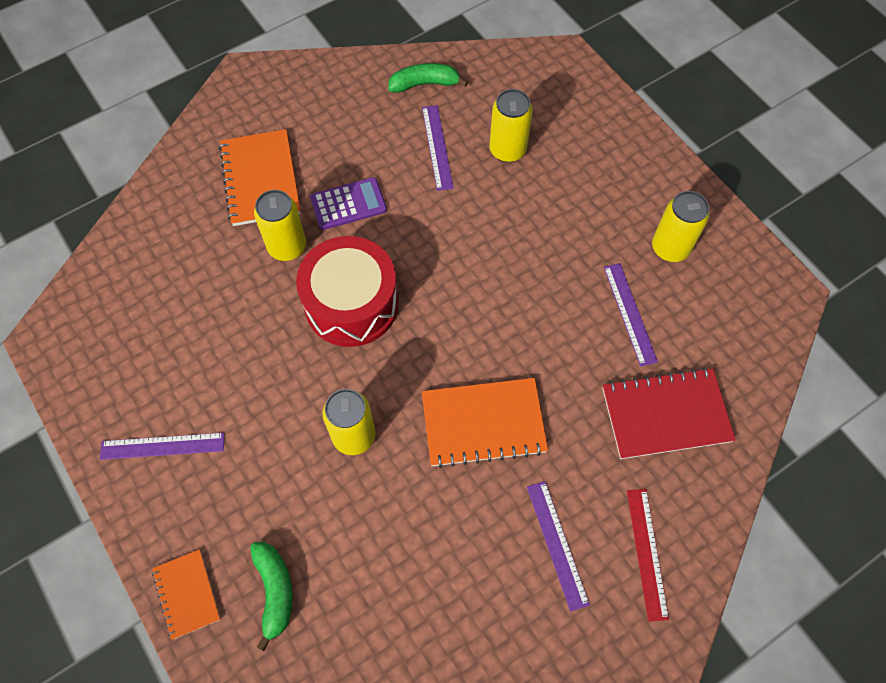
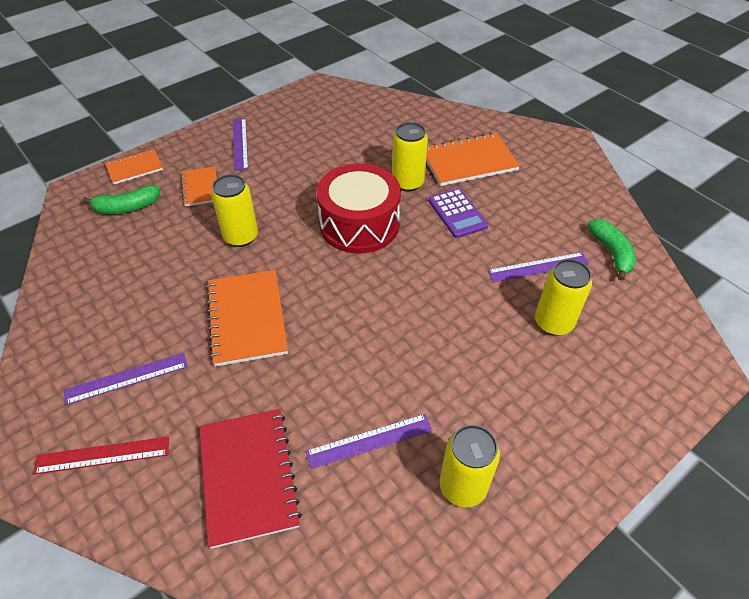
camera: 85 degrees right, 15 degrees down
(250, 493) = (200, 187): none -> orange notebook

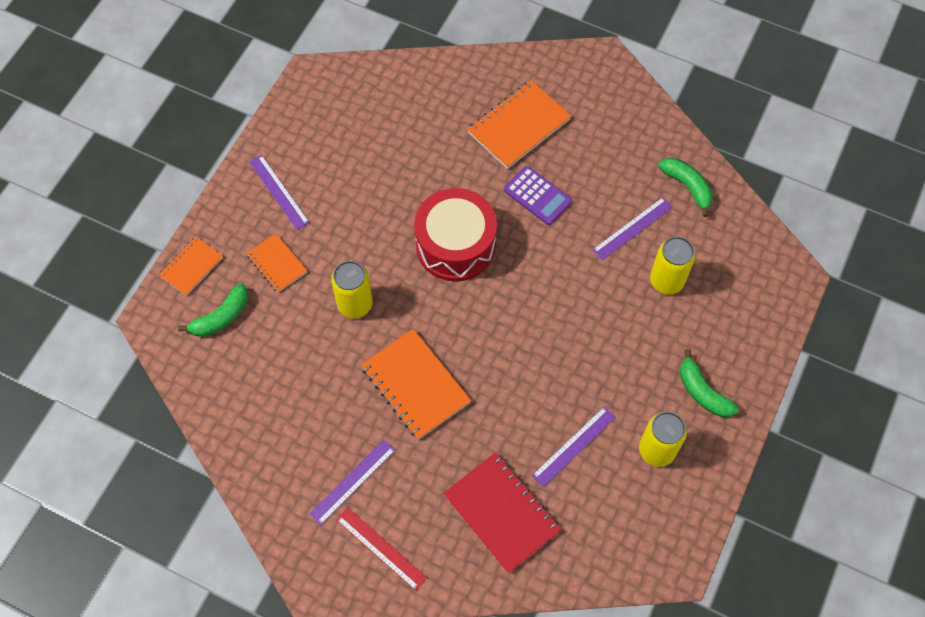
camera: 25 degrees left, 15 degrees up
(102, 455) = (381, 548): red ruler -> red ruler turned 75 degrees clockwise
(407, 183) = (474, 177): yellow can -> none
(547, 446) = (703, 392): none -> green banana

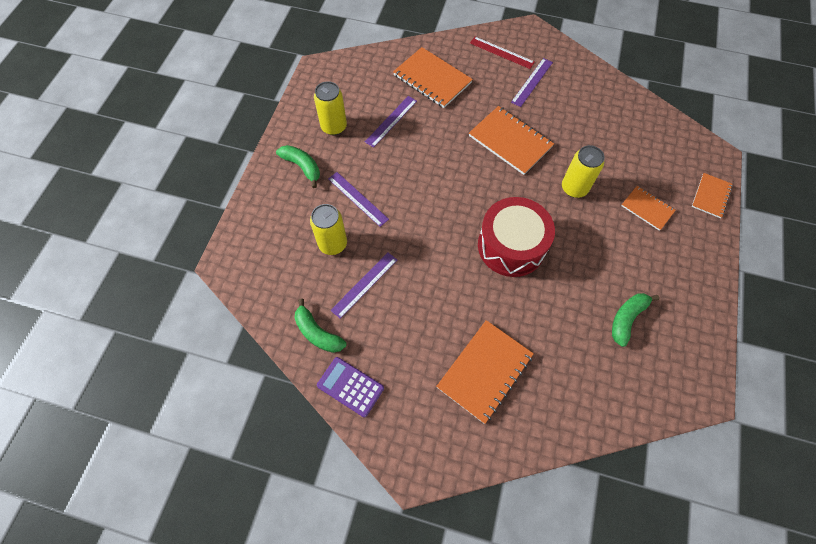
camera: 170 degrees right, 0 degrees up
(221, 317) = (668, 164): green banana -> green banana (627, 319)
(278, 192) = (675, 268): purple ruler -> purple ruler (358, 199)
(501, 513) = (432, 79): red notebook -> orange notebook
(537, 196) = (452, 301): purple calculator -> purple calculator (350, 386)

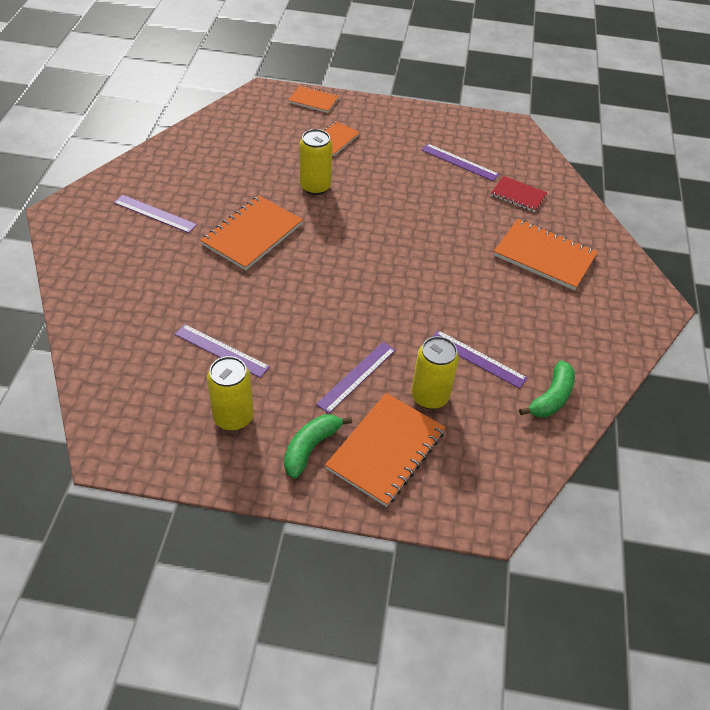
camera: 100 degrees left, 15 degrees down
(350, 386) = (600, 360): purple calculator -> none
(432, 79) = (143, 310): orange notebook -> orange notebook (386, 450)
(501, 52) = (98, 240): red ruler -> none
(511, 246) = (398, 236): red drum -> none
(577, 368) = (518, 195): none -> red notebook
(627, 319) = (459, 162): green banana -> purple ruler

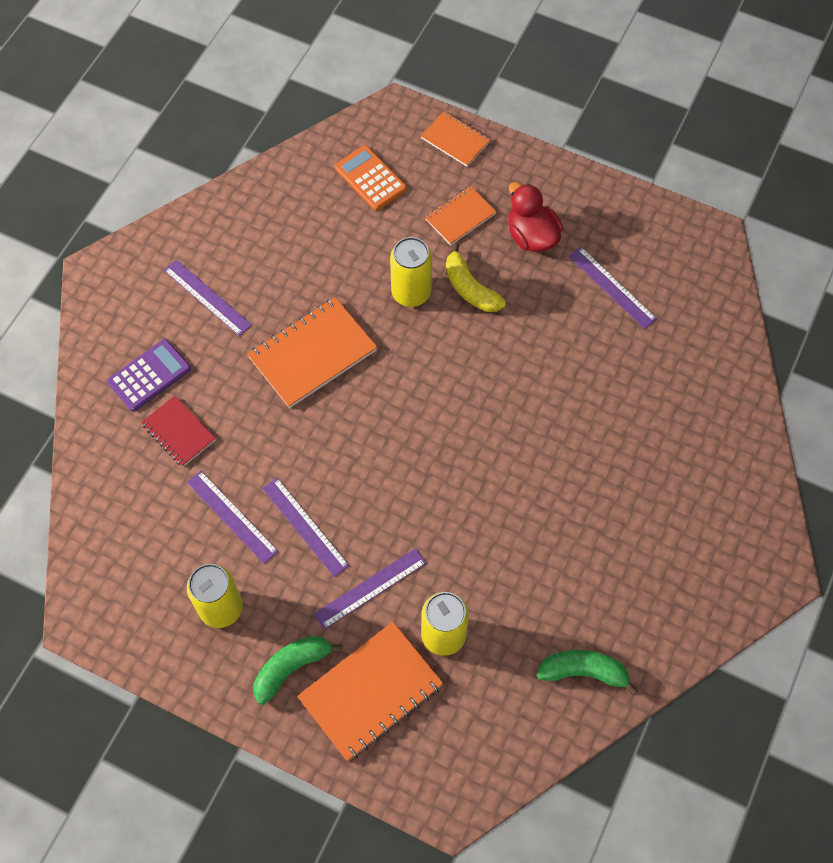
camera: 20 degrees right, 15 degrees up
(121, 270) = (149, 376): none -> purple calculator
(259, 128) = (370, 178): none -> orange calculator
(358, 178) = (470, 288): none -> yellow banana
(390, 143) = (531, 236): none -> red duck
(477, 359) = (518, 598): purple ruler -> purple ruler (305, 526)
(518, 195) = (668, 360): red notebook -> red notebook (179, 432)
(544, 256) = (661, 466): orange notebook -> none
(551, 397) = (583, 672): green banana -> green banana turned 135 degrees counterclockwise

